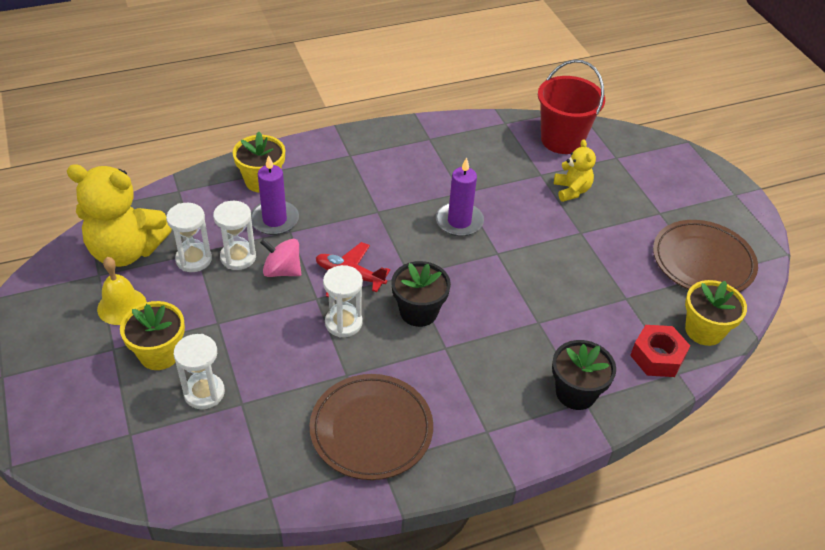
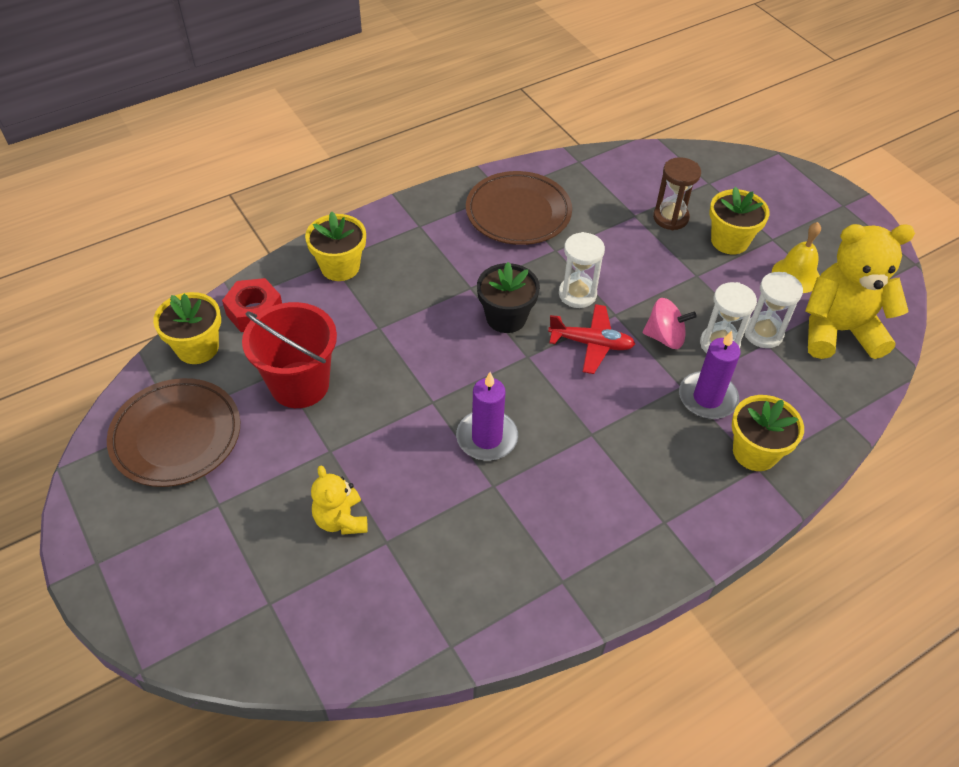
camera: 170 degrees right, 5 degrees up
(204, 393) = (670, 218): white hourglass -> brown hourglass
(562, 140) = (355, 624): red bucket -> red bucket (299, 384)
(576, 393) = (340, 267): black flower pot -> yellow flower pot

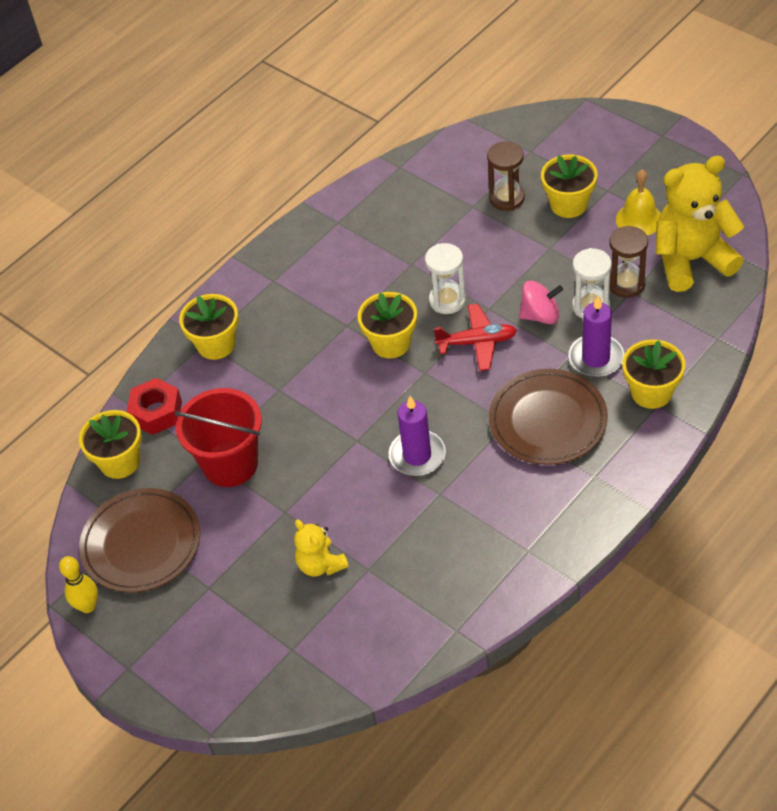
camera: 10 degrees left, 0 degrees up
(92, 482) = (88, 606): none -> yellow bowling pin
(506, 317) = (391, 343): black flower pot -> yellow flower pot
(518, 212) = (361, 238): brown plate -> brown plate (548, 421)
(763, 333) = (626, 284): white hourglass -> brown hourglass

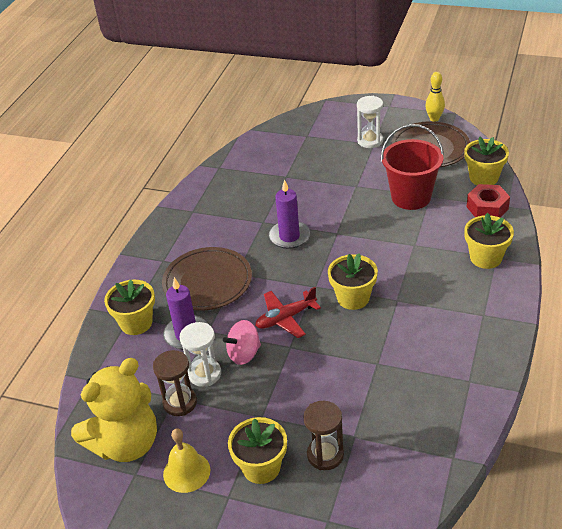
camera: 155 degrees right, 10 degrees down
(321, 564) = (315, 170): yellow teddy bear -> none
(447, 300) = (327, 342): white hourglass -> white hourglass (370, 141)

